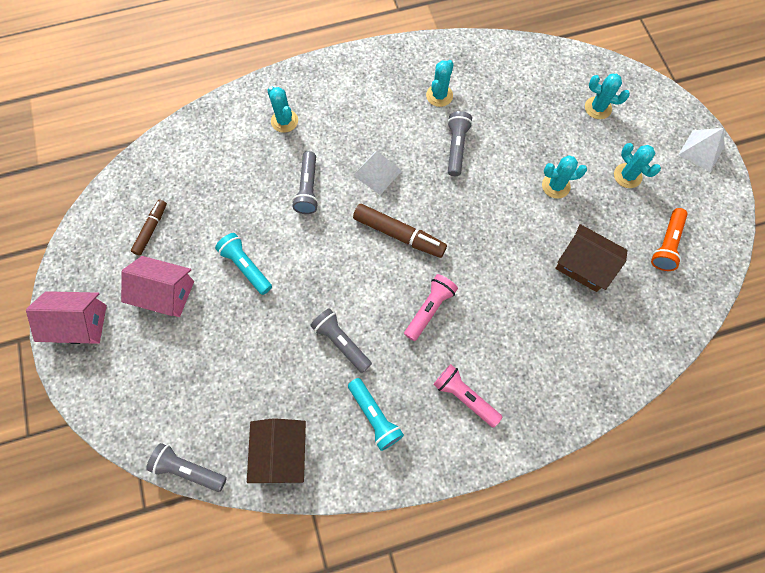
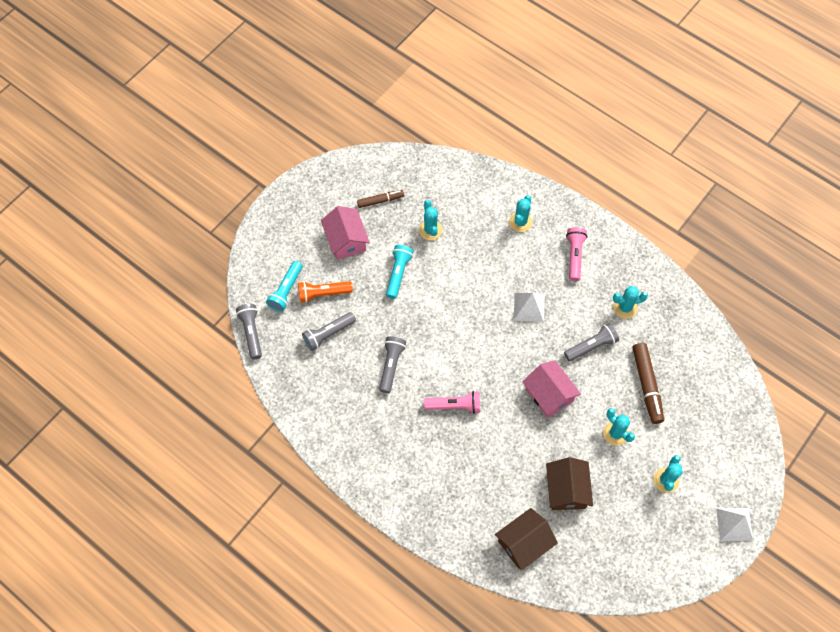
camera: 55 degrees right, 5 degrees down
(79, 323) = (292, 208): pink house -> pink house (549, 394)
(281, 452) = (297, 378): brown house -> brown house (524, 543)
(308, 189) = (481, 272): grey flashlight -> grey flashlight (328, 334)
(374, 416) = (358, 418): turquoise flashlight -> turquoise flashlight (286, 291)
(399, 234) = (493, 351): brown marker -> brown marker (646, 385)
(464, 396) = (410, 466): pink flashlight -> pink flashlight (574, 256)
(598, 108) = (709, 425): turquoise cactus -> turquoise cactus (430, 230)
(666, 244) = (629, 540): orange flashlight -> orange flashlight (323, 293)

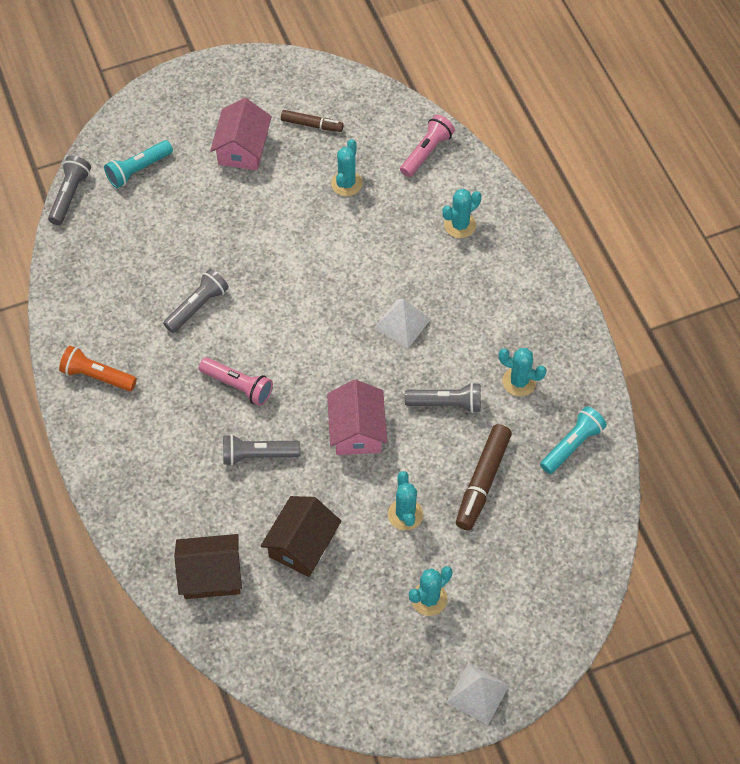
camera: 30 degrees right, 5 degrees down
(323, 293) = (176, 193): orange flashlight -> orange flashlight (97, 376)
(328, 334) = (152, 238): grey flashlight -> grey flashlight (258, 455)
(398, 273) = (276, 212): turquoise flashlight -> turquoise flashlight (572, 445)
(574, 256) = (498, 294): pink flashlight -> pink flashlight (426, 152)

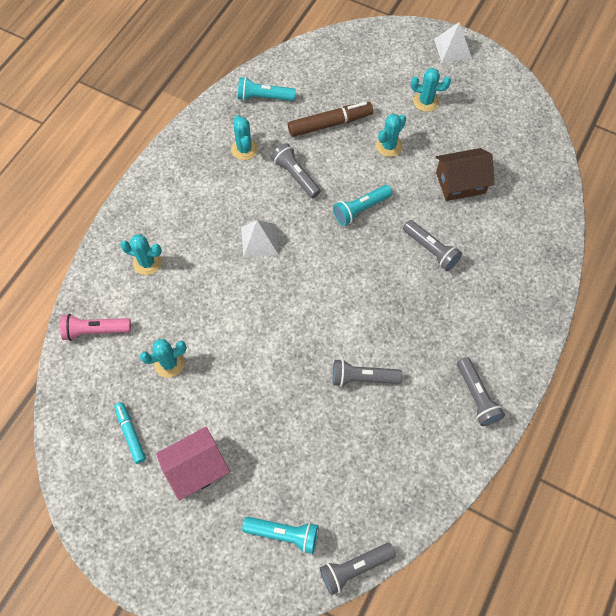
camera: 130 degrees left, 5 degrees up
(97, 376) = (476, 396): orange flashlight -> grey flashlight
(211, 575) = (527, 214): brown house -> none
(238, 386) = (396, 300): pink flashlight -> none
(312, 125) = (130, 434): brown marker -> turquoise marker
(357, 430) = (360, 209): pink house -> turquoise flashlight

